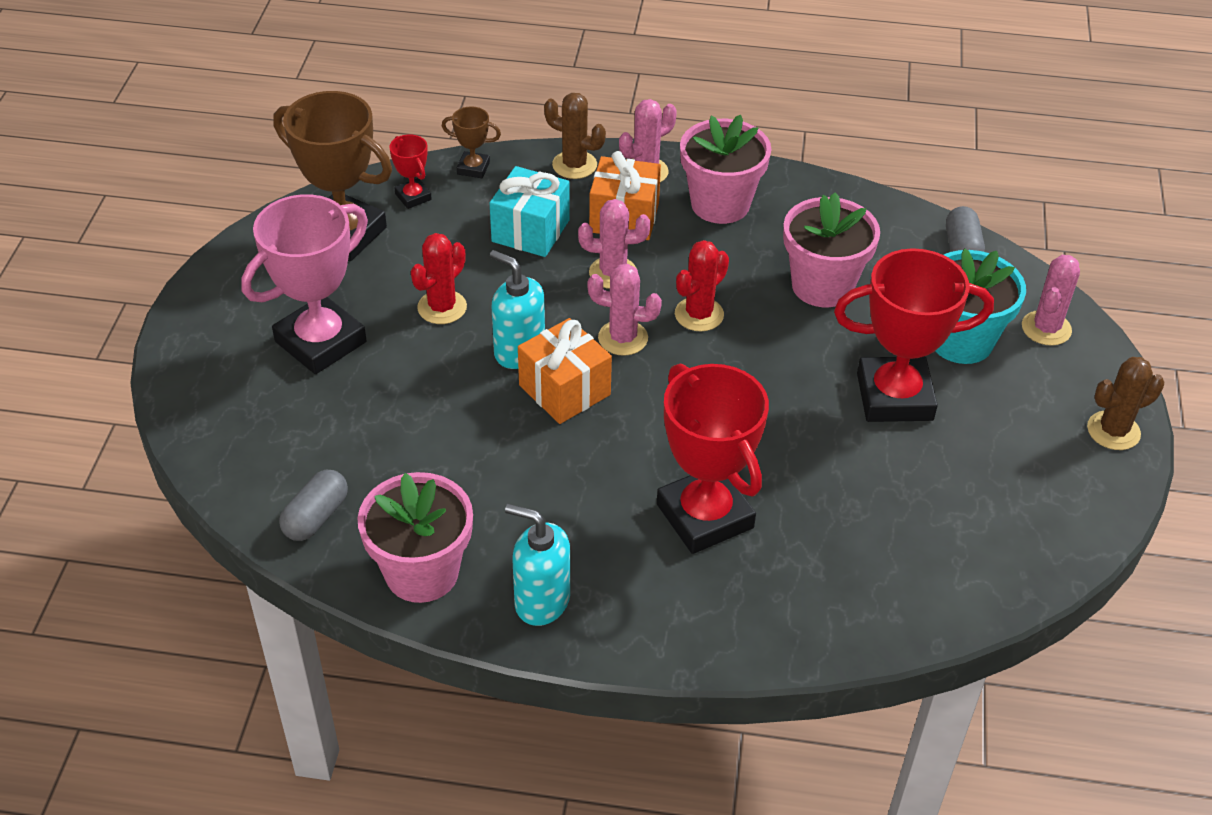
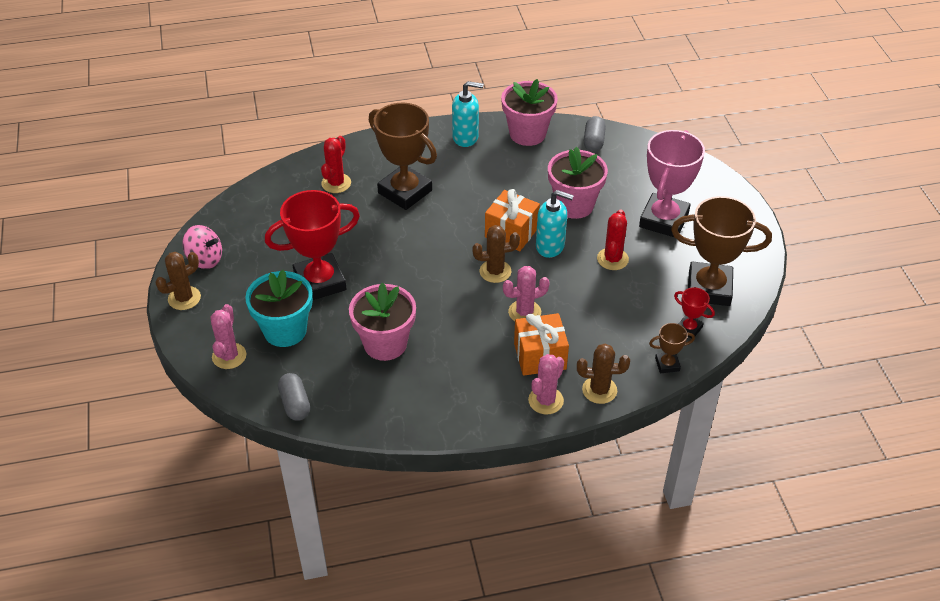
camera: 160 degrees right, 0 degrees up
(530, 231) = (595, 327): turquoise gift -> none
(623, 338) = (495, 271): pink cactus -> brown cactus
(699, 314) = (456, 300): red cactus -> red cactus (336, 183)
(705, 516) = (405, 192): red trophy -> brown trophy
(720, 204) = (479, 388): pink flower pot -> pink flower pot (574, 205)
(1078, 488) = (205, 259): none -> pink spinning top

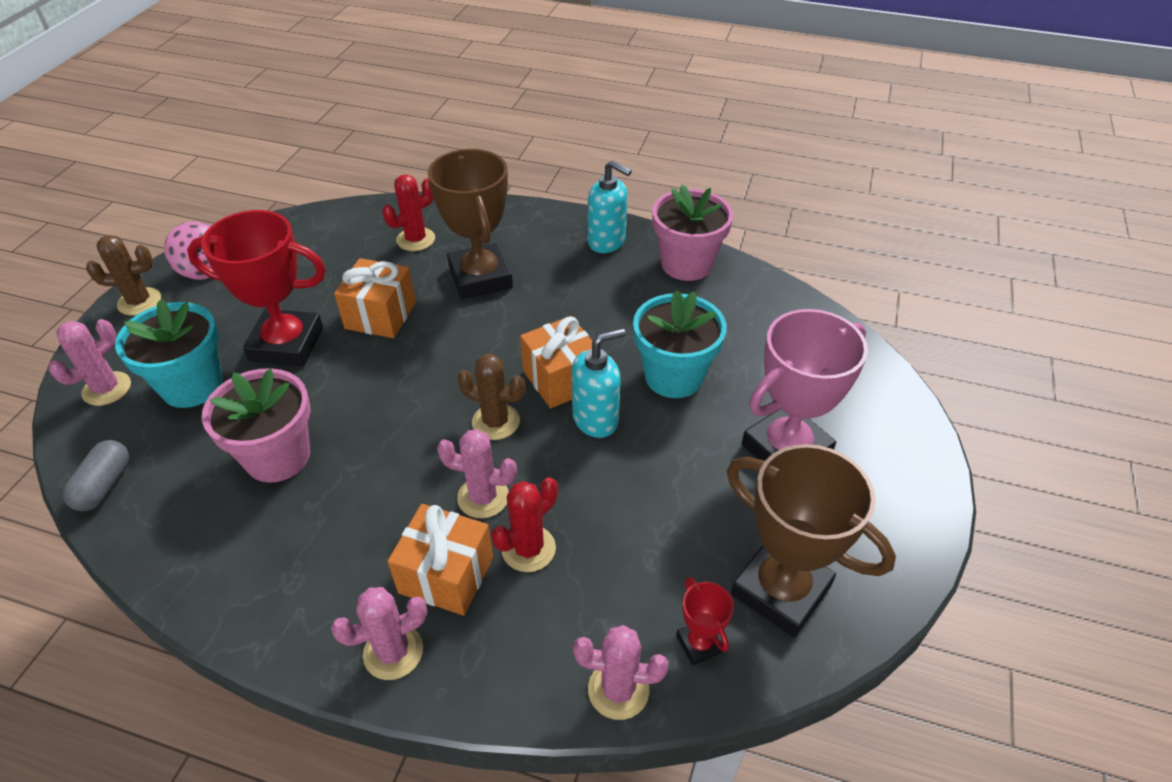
camera: 30 degrees right, 0 degrees up
(363, 240) = (380, 315): none -> orange gift
(550, 246) = (596, 419): turquoise soap dispenser -> turquoise soap dispenser turned 75 degrees counterclockwise
(574, 205) = (673, 376): pink flower pot -> turquoise flower pot
(593, 141) = (766, 304): grey capsule -> none
(599, 390) = (482, 678): brown cactus -> none
(612, 259) = (666, 475): red cactus -> red cactus (528, 549)
(667, 364) = (618, 690): brown trophy -> pink cactus

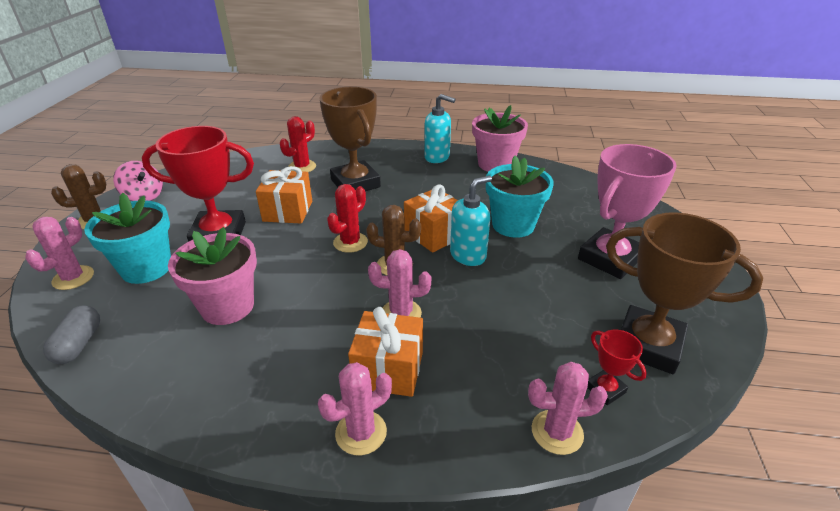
camera: 10 degrees left, 10 degrees down
(528, 549) = (448, 343): red cactus -> red cactus (350, 242)

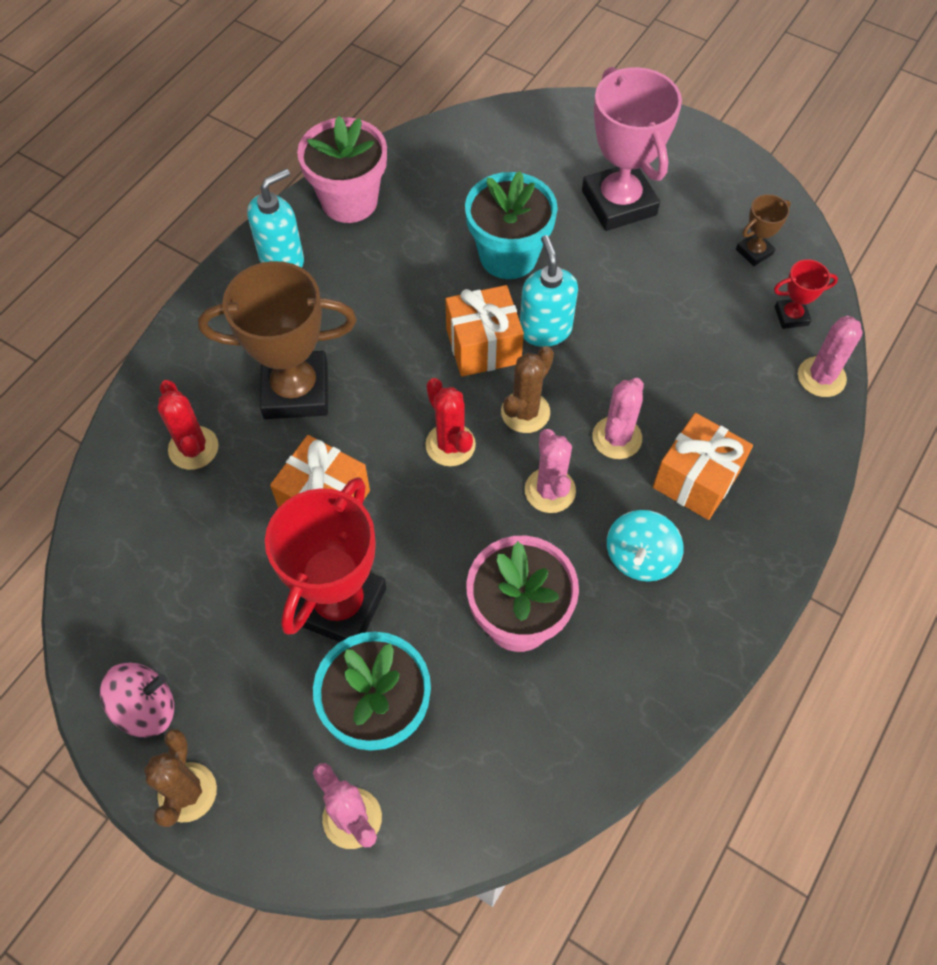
camera: 65 degrees left, 25 degrees up
(79, 344) = (514, 803): grey capsule -> none
(299, 355) = (640, 557): none -> turquoise spinning top
(361, 432) = (765, 529): pink cactus -> pink cactus (550, 490)
(648, 345) = (754, 252): brown trophy -> brown trophy, size x0.46

